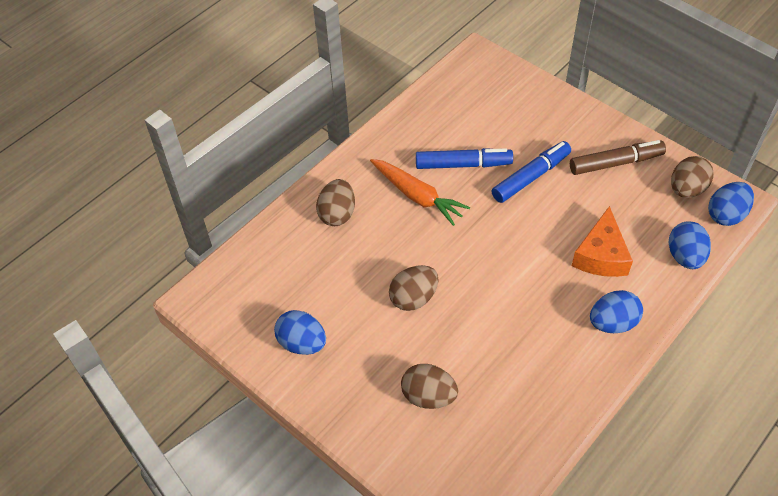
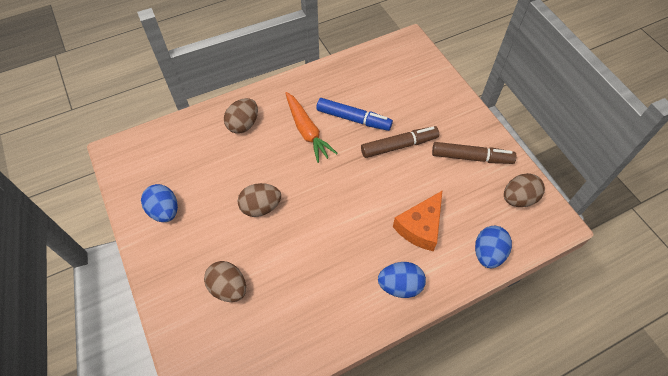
camera: 20 degrees right, 5 degrees up
(531, 177) = (399, 146): blue marker -> brown marker
(726, 215) = (541, 231): blue egg -> none

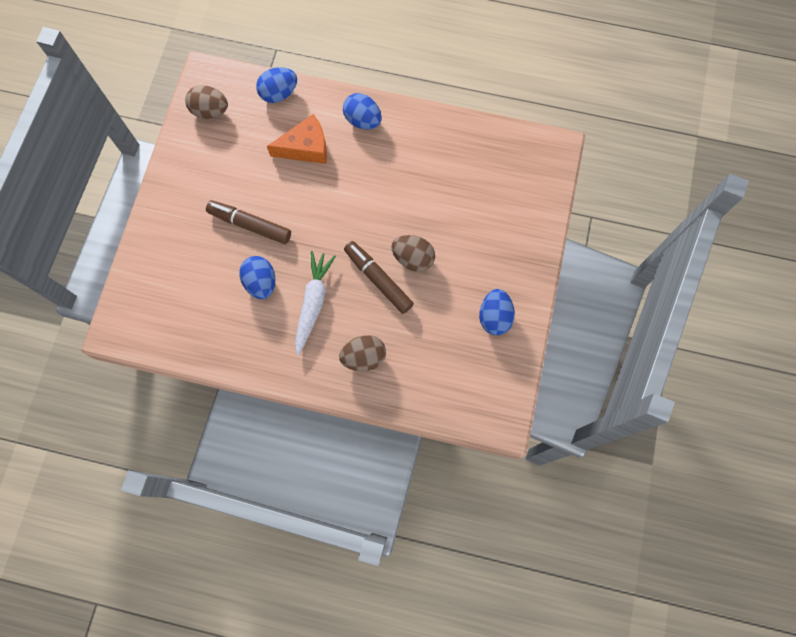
camera: 140 degrees left, 15 degrees up
(228, 288) = (486, 211): brown egg -> none
(307, 131) = (313, 303): orange carrot -> white carrot
(353, 119) = (261, 282): blue marker -> blue egg
(471, 157) = (205, 168): brown marker -> brown marker (378, 279)

